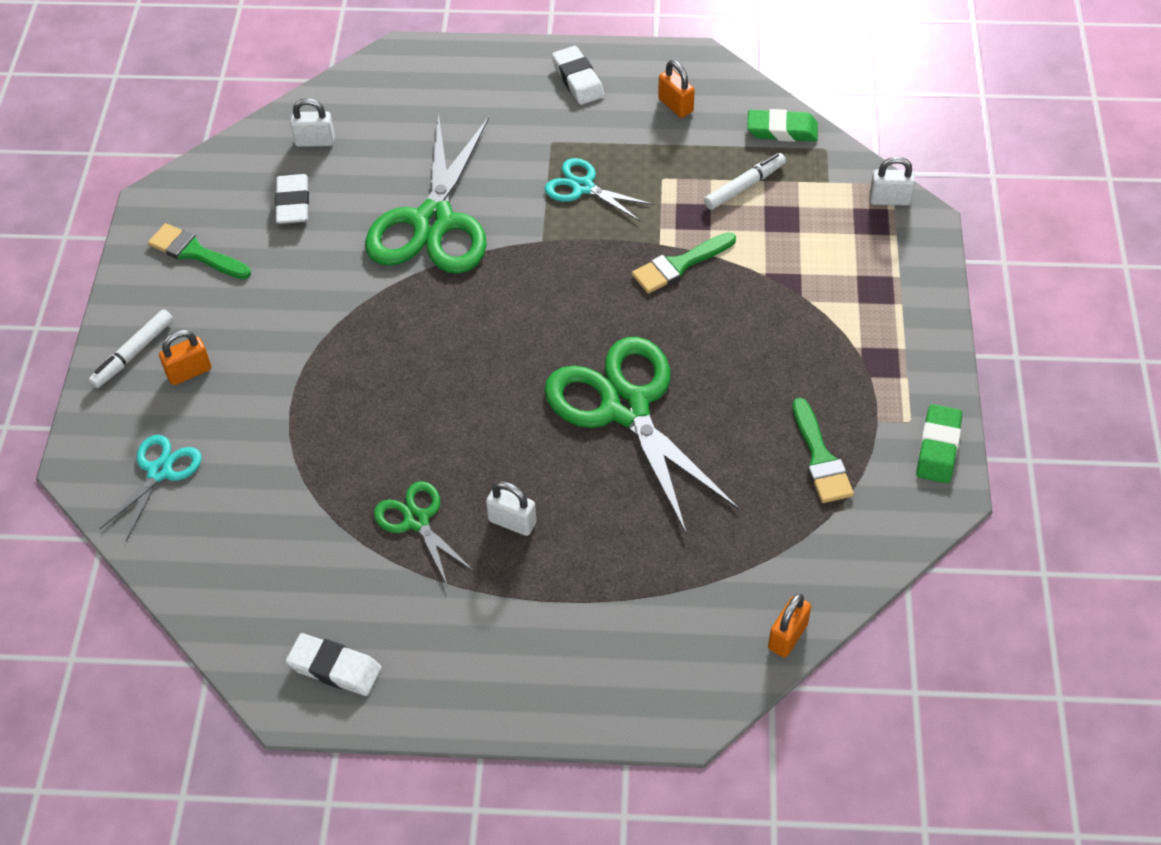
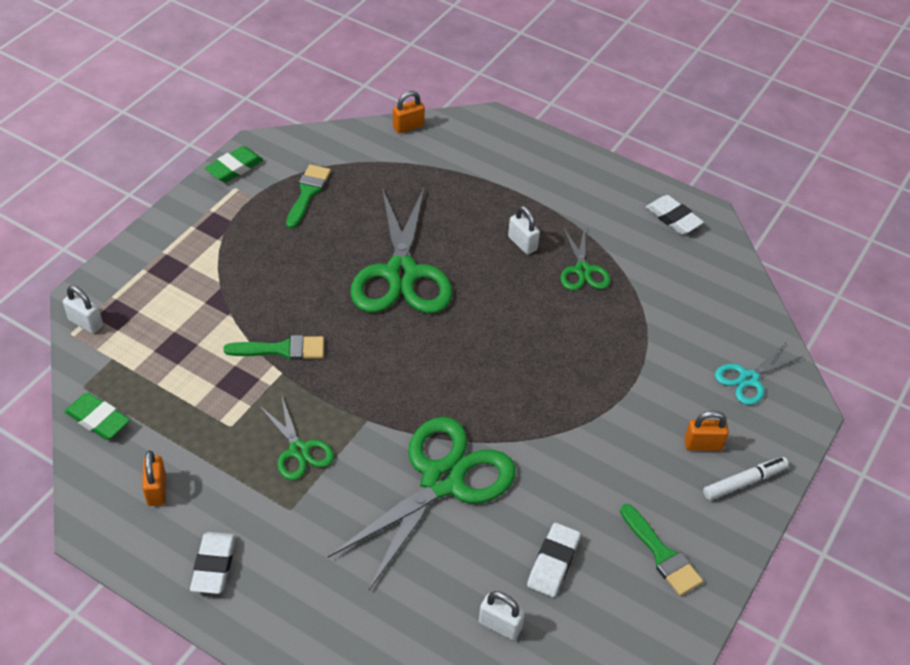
camera: 155 degrees left, 5 degrees down
(583, 187) = (299, 450): turquoise scissors -> green scissors
(744, 186) = (176, 386): white marker -> none

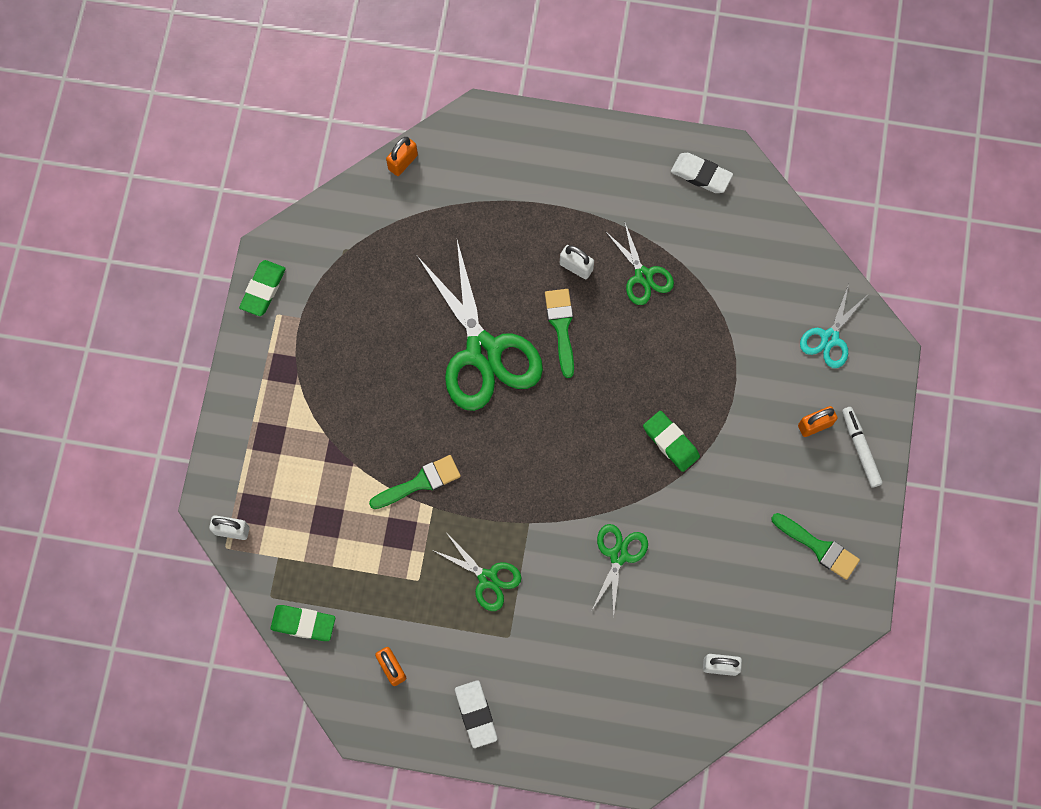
camera: 20 degrees left, 25 degrees up
(308, 193) = (349, 291): green brush -> green brush (561, 327)
(443, 481) = (619, 555): green scissors -> green scissors, size x0.50
(545, 405) = (671, 442): none -> green eraser
(553, 562) = (738, 592): white eraser -> none
(744, 482) = (860, 448): white marker -> white marker turned 60 degrees counterclockwise

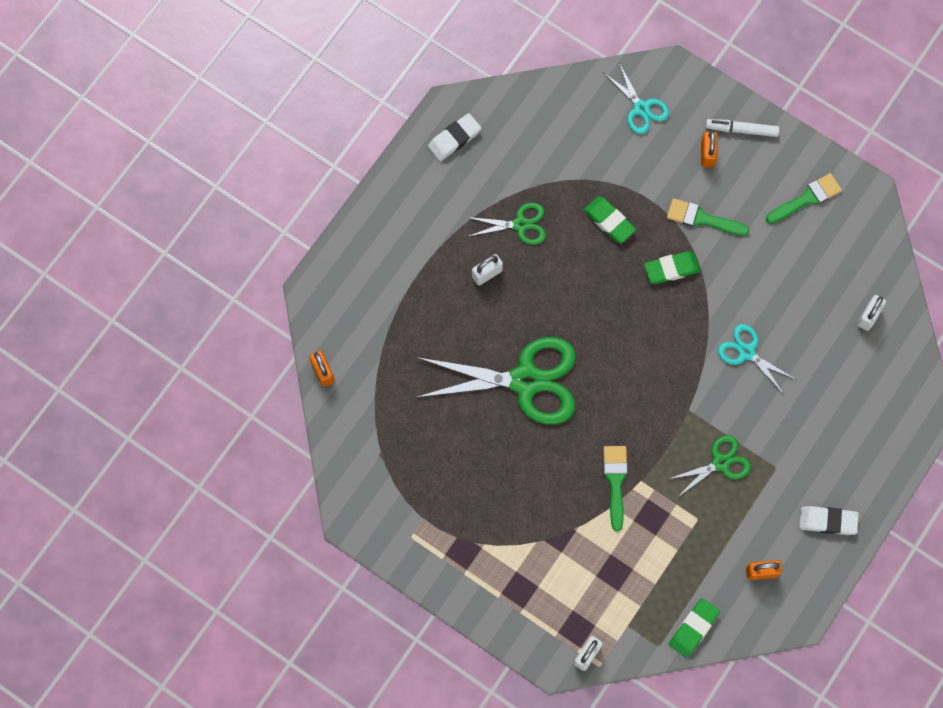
camera: 65 degrees left, 0 degrees up
(263, 289) = (383, 539): green eraser -> green eraser (609, 221)
(561, 327) = (533, 309): green brush -> green brush (702, 218)
(619, 555) = (746, 352): green scissors -> turquoise scissors

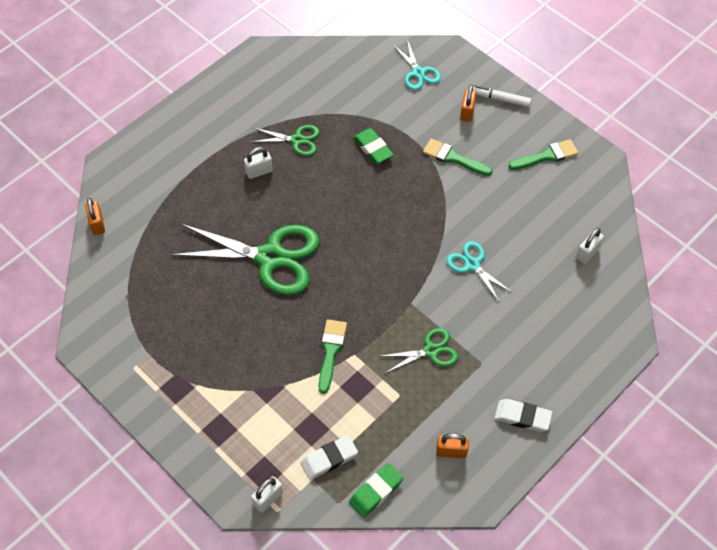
camera: 10 degrees right, 15 degrees down
(454, 139) = (259, 73): white eraser -> white eraser (329, 459)
(671, 269) = (419, 191): green eraser -> none

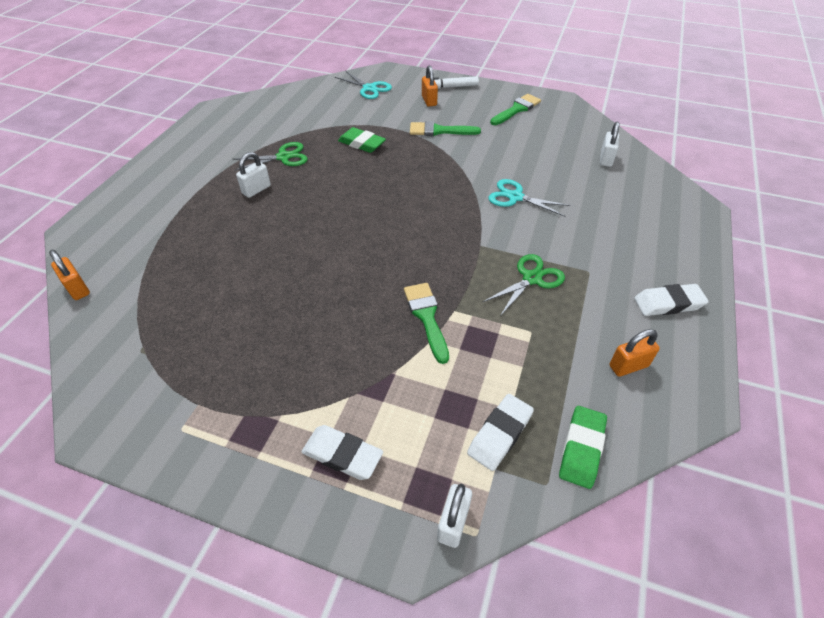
camera: 25 degrees left, 10 degrees down
(223, 428) = (342, 455): none -> white eraser
(270, 257) = (307, 255): green scissors -> none

